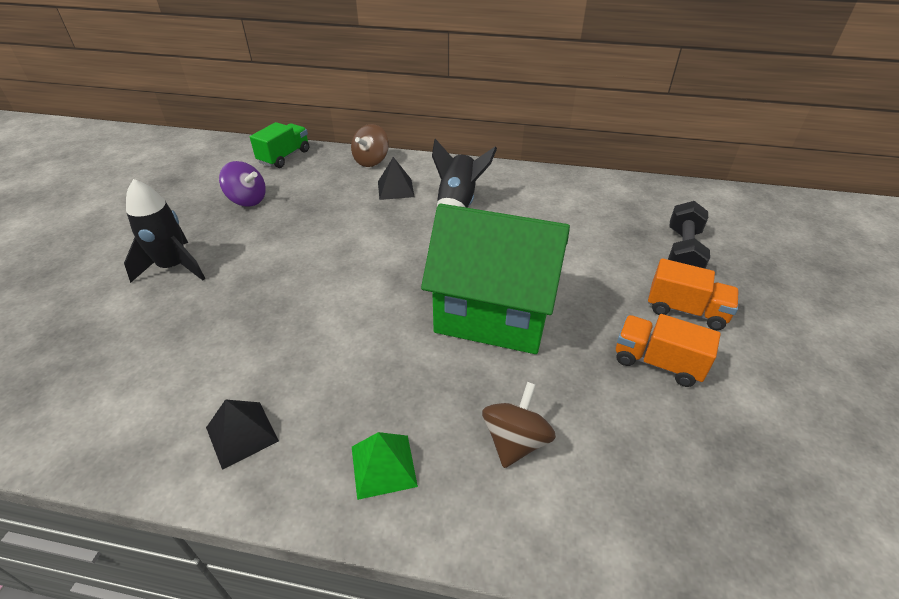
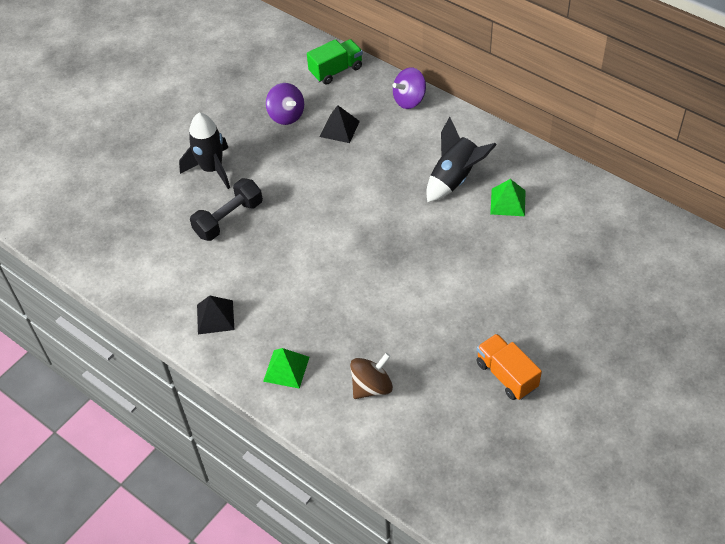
camera: 30 degrees right, 10 degrees up
(371, 161) = (409, 100): brown spinning top -> purple spinning top
(395, 189) = (412, 142): black pyramid -> black pyramid (339, 129)
(493, 314) = (416, 294): green house -> none
(522, 209) = (508, 202): none -> green pyramid
(682, 252) = (612, 296): black dumbbell -> black dumbbell (228, 219)
(686, 310) = (565, 346): orange truck -> none

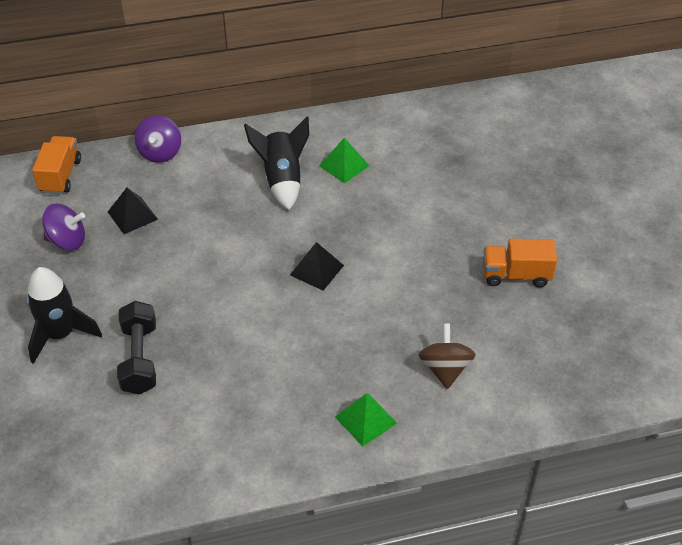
camera: 55 degrees left, 5 degrees down
(215, 317) = (248, 440): black pyramid -> black pyramid (316, 270)
(336, 70) = (60, 176): green truck -> orange truck

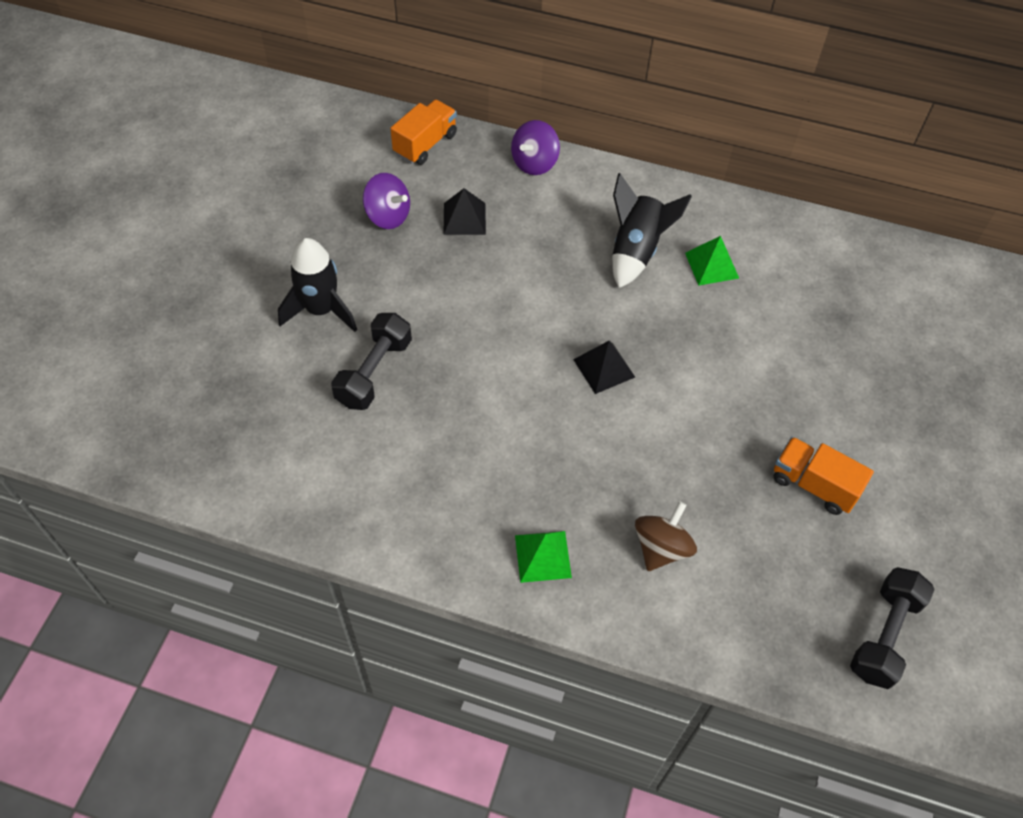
camera: 30 degrees right, 10 degrees up
(627, 346) = (884, 635): none -> black dumbbell

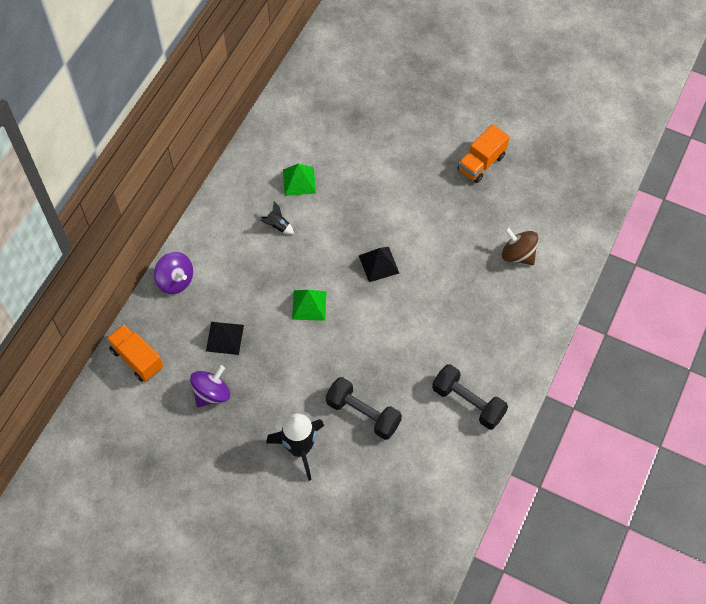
camera: 80 degrees left, 5 degrees up
(543, 556) = (518, 322): green pyramid -> green pyramid (309, 305)
(636, 251) = (277, 226): black rocket -> black rocket, size x0.46
(884, 635) = (580, 153): black dumbbell -> black dumbbell (468, 402)

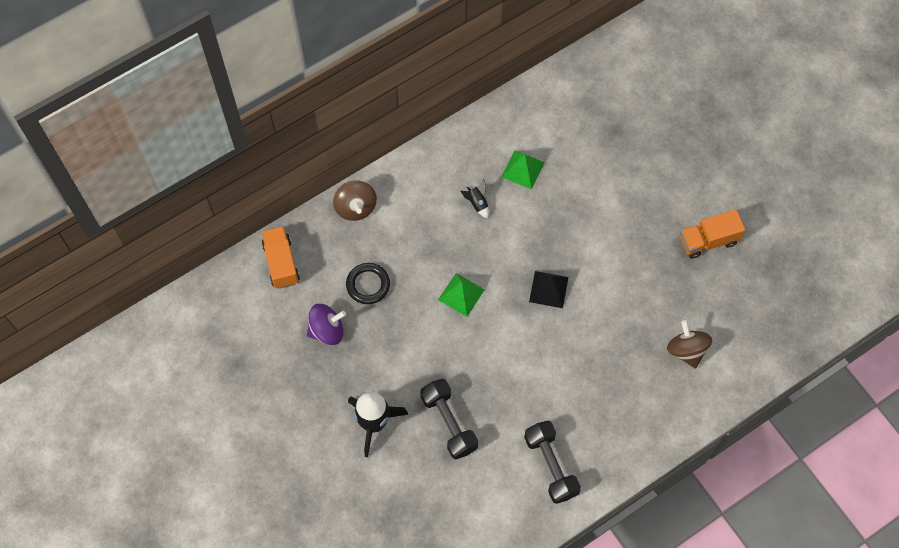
camera: 30 degrees right, 5 degrees up
(175, 280) = (355, 207): purple spinning top -> brown spinning top
(225, 338) = (368, 285): black pyramid -> black ring

